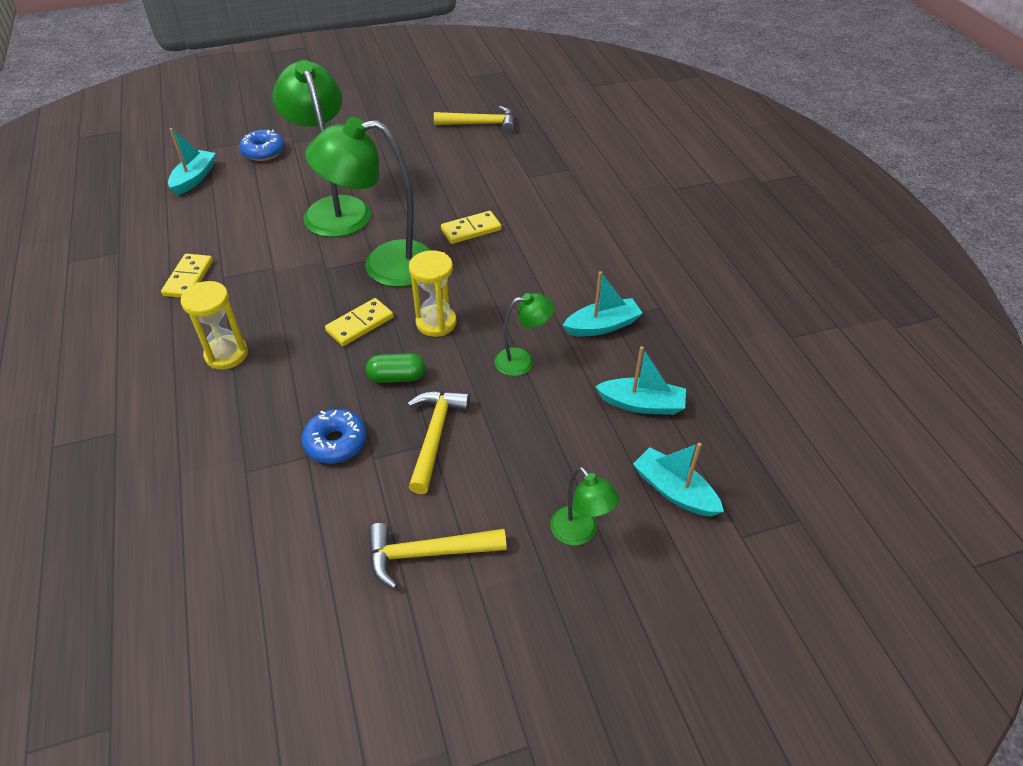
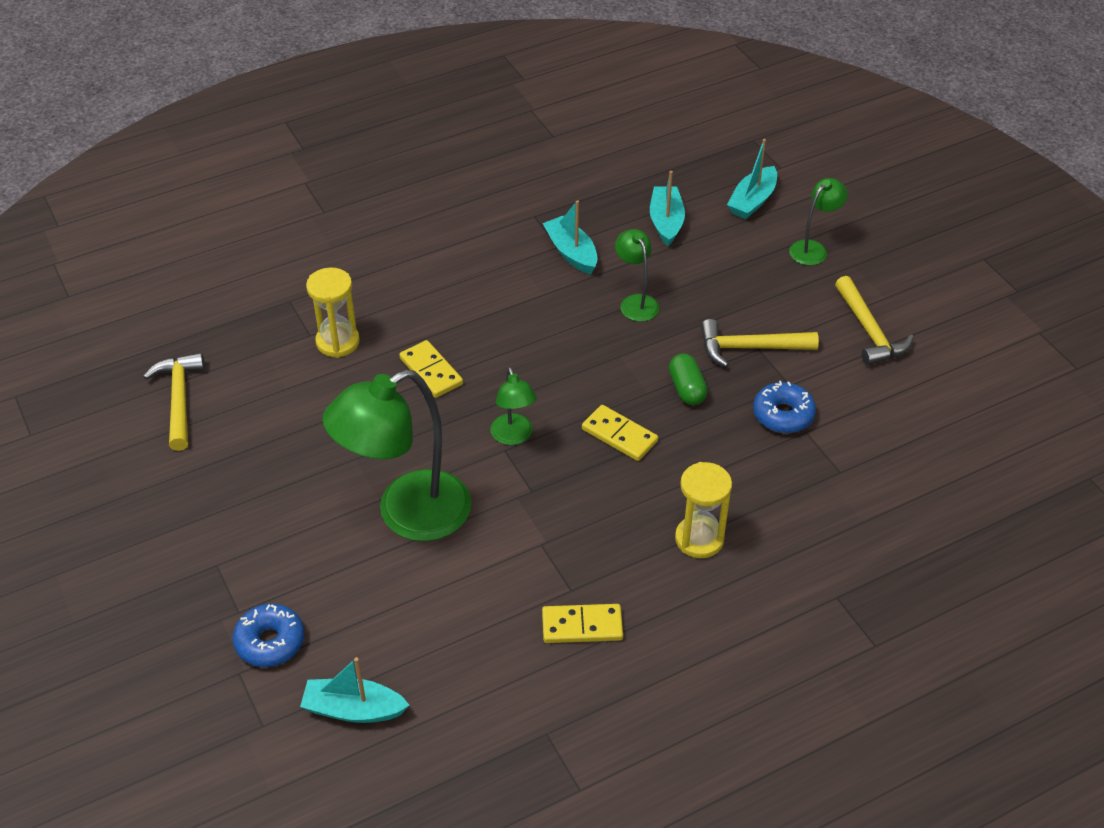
camera: 100 degrees left, 0 degrees up
(384, 265) = (513, 436): green lamp -> green lamp, size x0.48
(436, 323) = (600, 374): yellow hourglass -> yellow hourglass (337, 342)

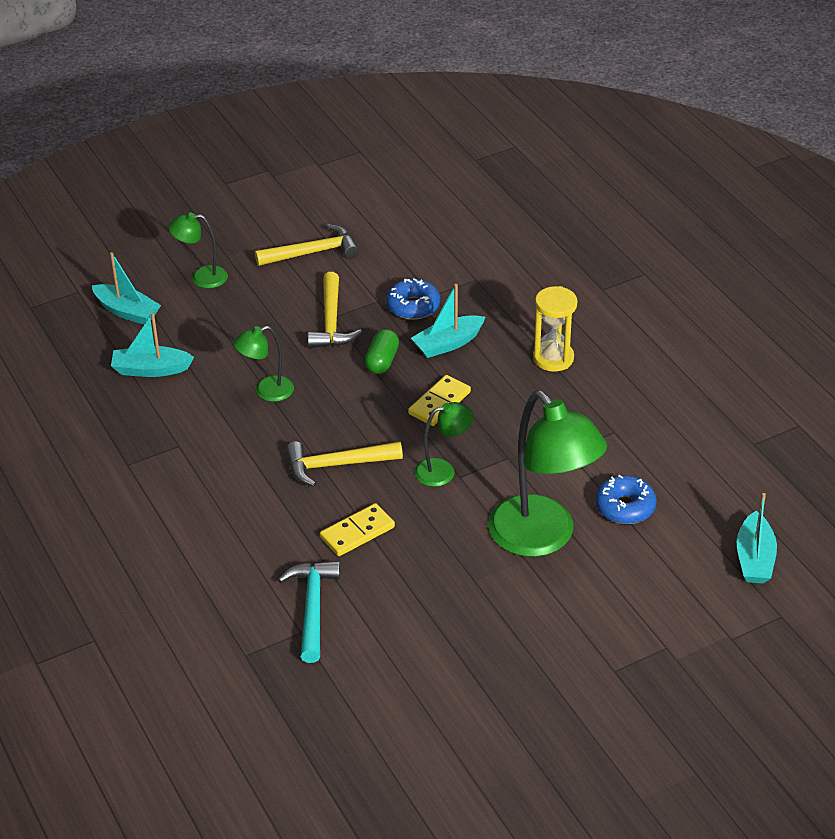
camera: 90 degrees left, 5 degrees down
(179, 399) = (397, 732): yellow hammer -> yellow hammer (337, 465)
(270, 642) = (696, 621): blue donut -> blue donut (625, 507)
(337, 342) = (312, 608): yellow hourglass -> turquoise hammer
(571, 252) = (189, 436): turquoise boat -> turquoise boat (448, 344)
(582, 626) = (649, 425): yellow domino -> none
(687, 389) = (382, 361): green capsule -> green capsule turned 60 degrees counterclockwise
(813, 248) = (201, 277): green lamp -> green lamp turned 45 degrees counterclockwise

